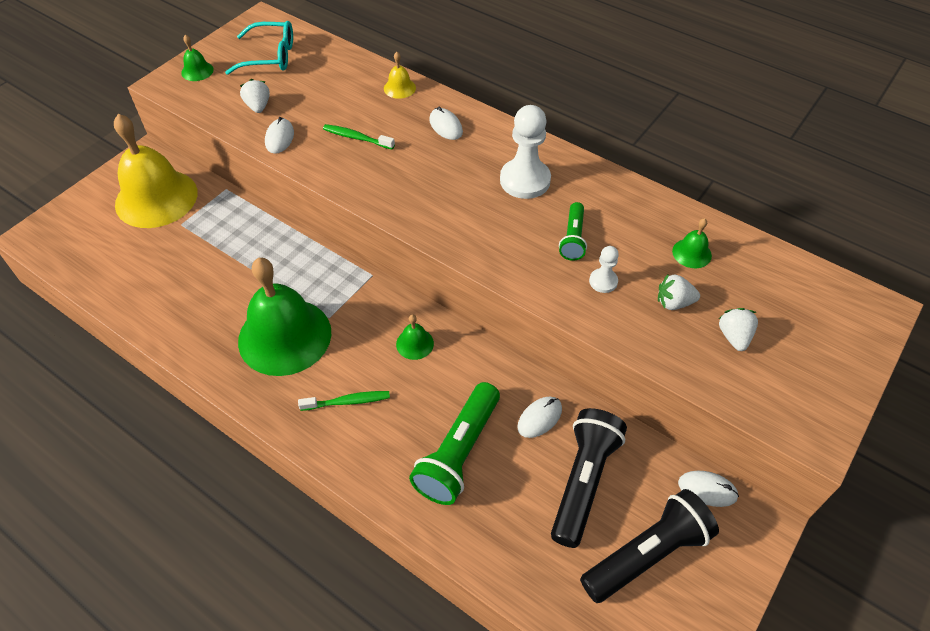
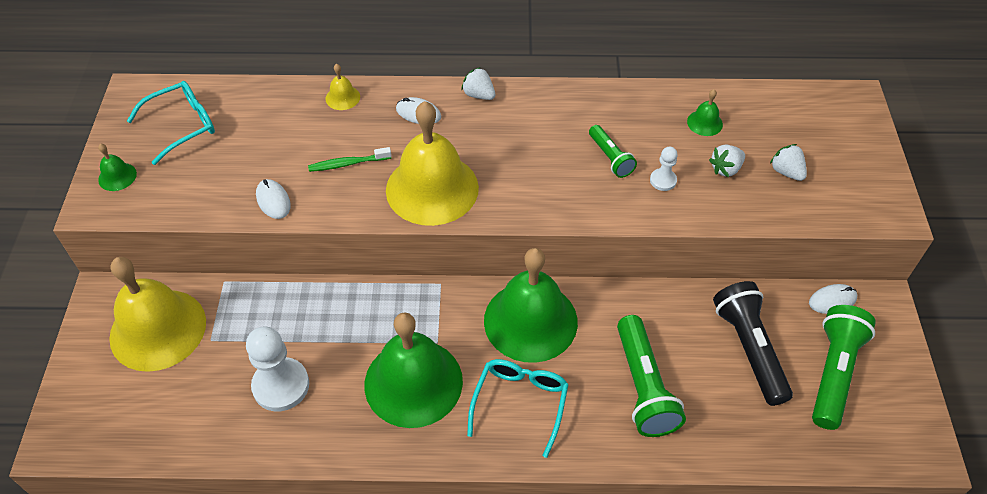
camera: 35 degrees left, 0 degrees up
(258, 106) = (220, 181): white strawberry -> white strawberry (479, 95)
(348, 401) = (520, 403): green toothbrush -> turquoise glasses
(401, 188) = (432, 188): none -> yellow bell
(415, 343) = (530, 321): green bell -> green bell, size x2.47
(525, 180) = (529, 128): white pawn -> white pawn (281, 385)
(539, 418) = (678, 321): white mouse -> none
(646, 554) = (833, 373): black flashlight -> green flashlight

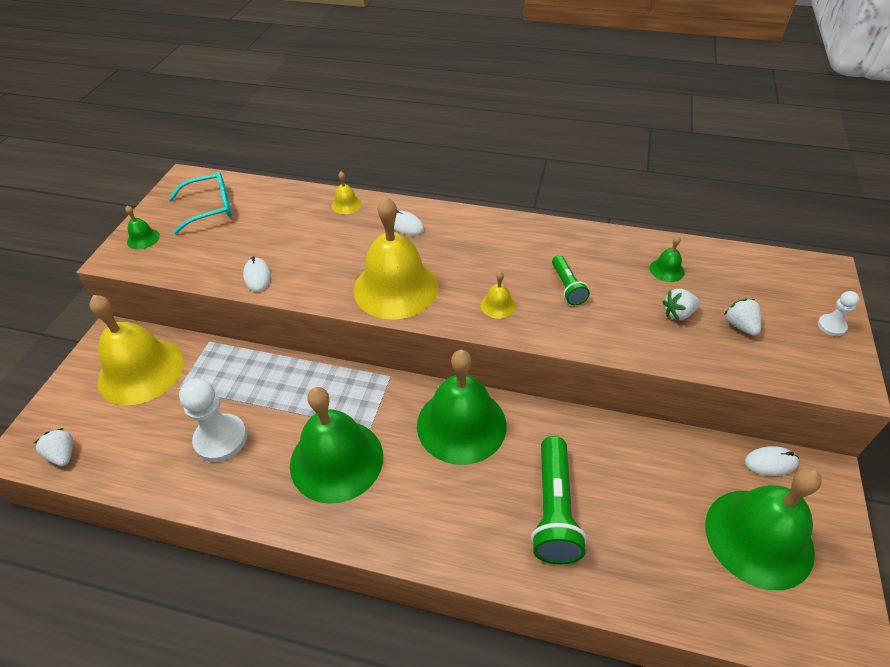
camera: 15 degrees right, 5 degrees down
(347, 164) = (331, 256): green toothbrush -> none
(479, 95) = (463, 218): white strawberry -> white strawberry (63, 454)
(520, 403) = (429, 500): turquoise glasses -> none
(545, 190) = (498, 305): none -> yellow bell
(663, 180) = (613, 314): white pawn -> white pawn (831, 326)
(749, 349) = (672, 494): black flashlight -> none
(833, 373) = (759, 537): green flashlight -> green bell

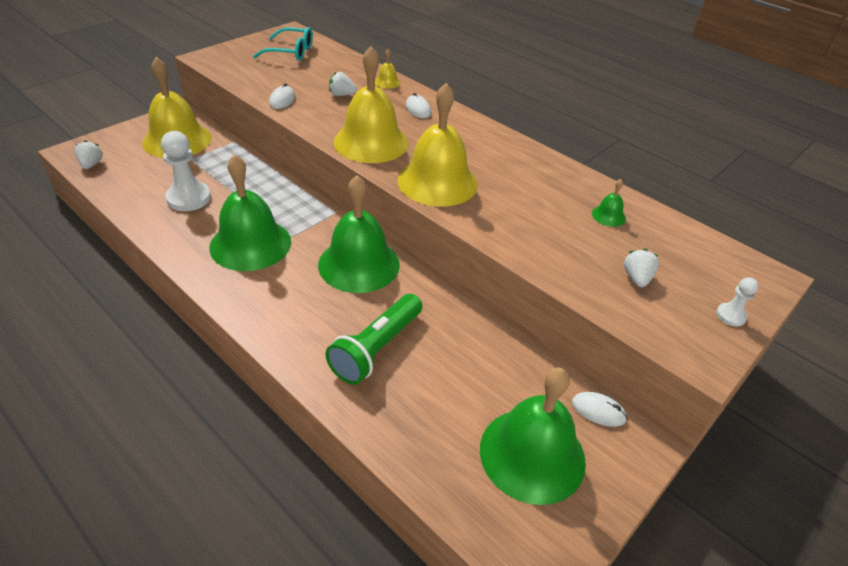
camera: 25 degrees right, 5 degrees down
(143, 238) = (231, 53): green bell -> none
(498, 305) = (437, 182): yellow bell -> yellow bell, size x2.47
(567, 287) = (507, 192): green flashlight -> none
(678, 313) = (586, 247): white strawberry -> white strawberry (342, 95)

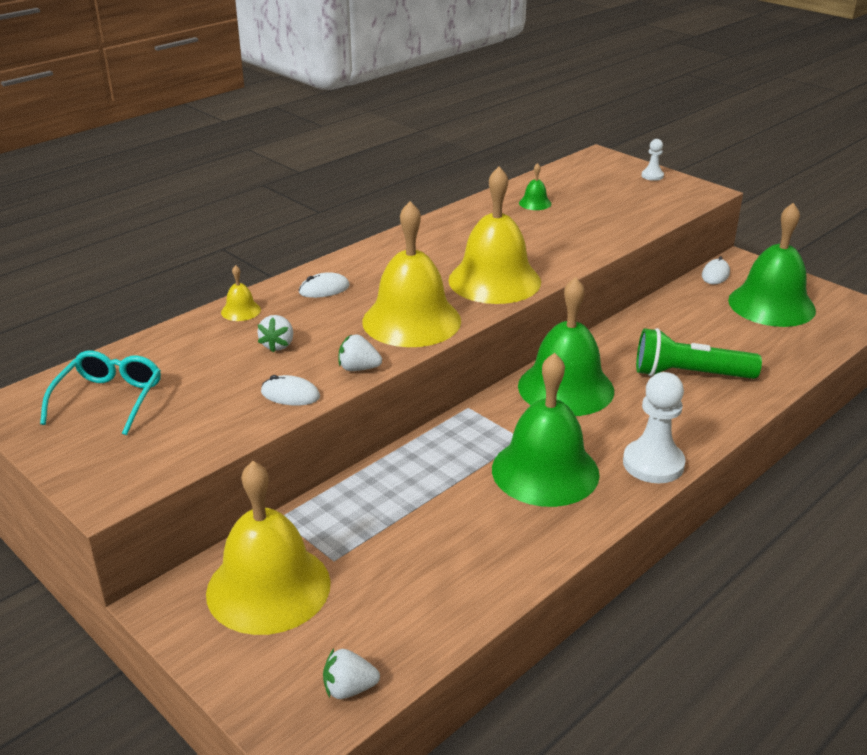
camera: 85 degrees left, 10 degrees down
(189, 198) = (447, 543): white pawn -> white pawn (653, 464)
(377, 348) = (690, 374): green flashlight -> green flashlight turned 150 degrees clockwise
(636, 278) = (621, 202): white strawberry -> white strawberry (358, 368)

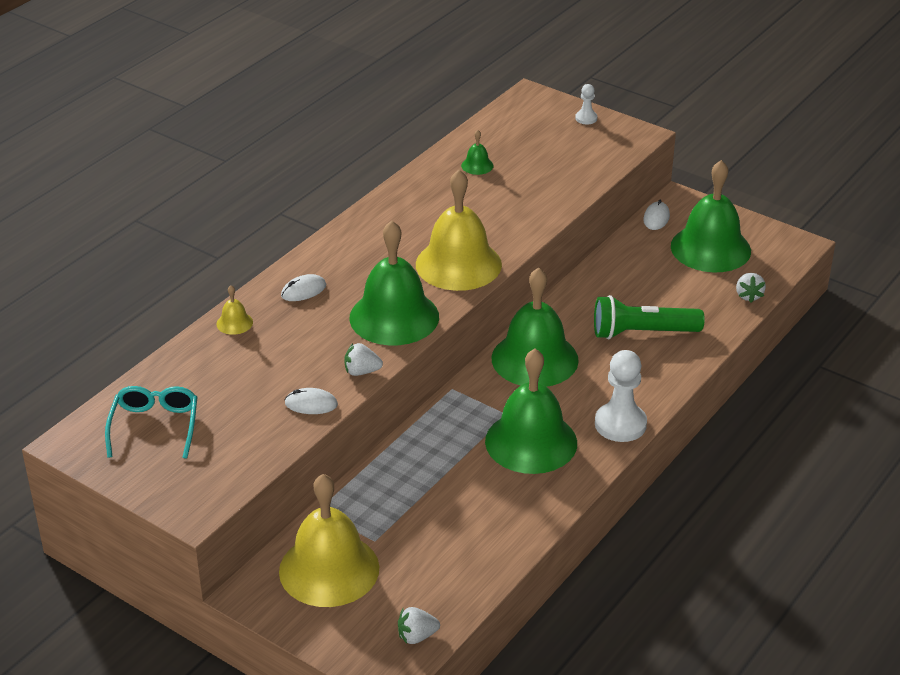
camera: 10 degrees left, 5 degrees up
(278, 345) = (282, 356): white strawberry -> white strawberry (748, 296)
(411, 321) = (394, 317): yellow bell -> green bell

